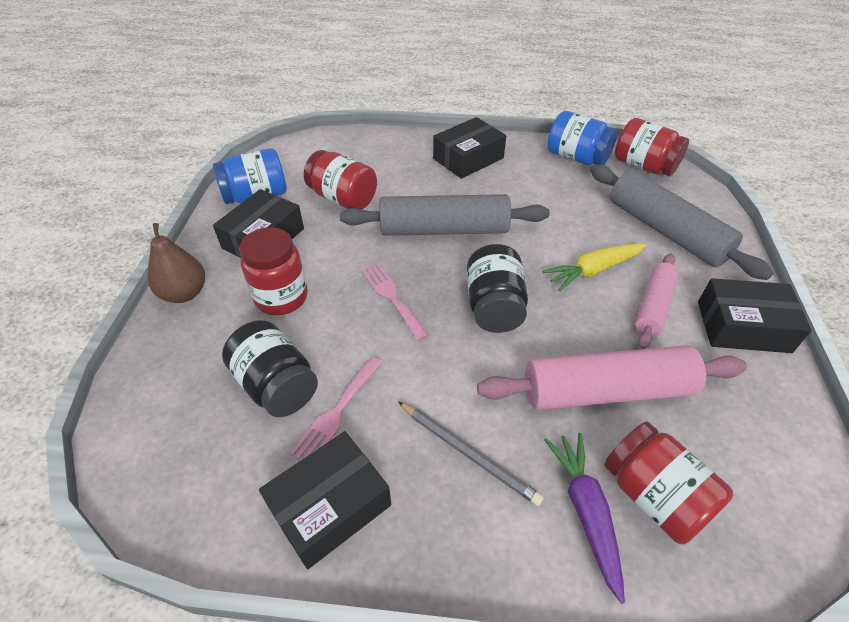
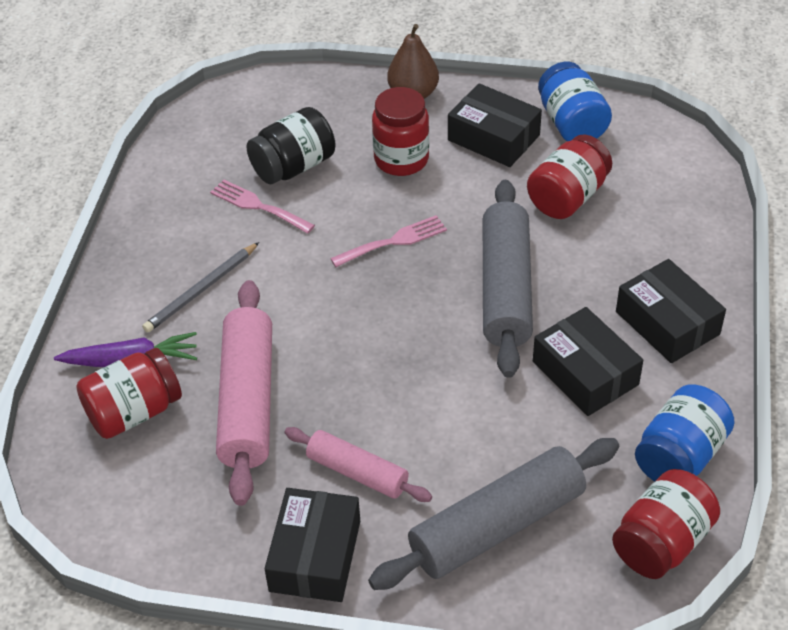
camera: 95 degrees right, 0 degrees up
(330, 506) = (174, 206): black box -> black box (585, 373)
(494, 306) = (372, 324): black jar -> none
(593, 271) = (423, 425): yellow carrot -> none

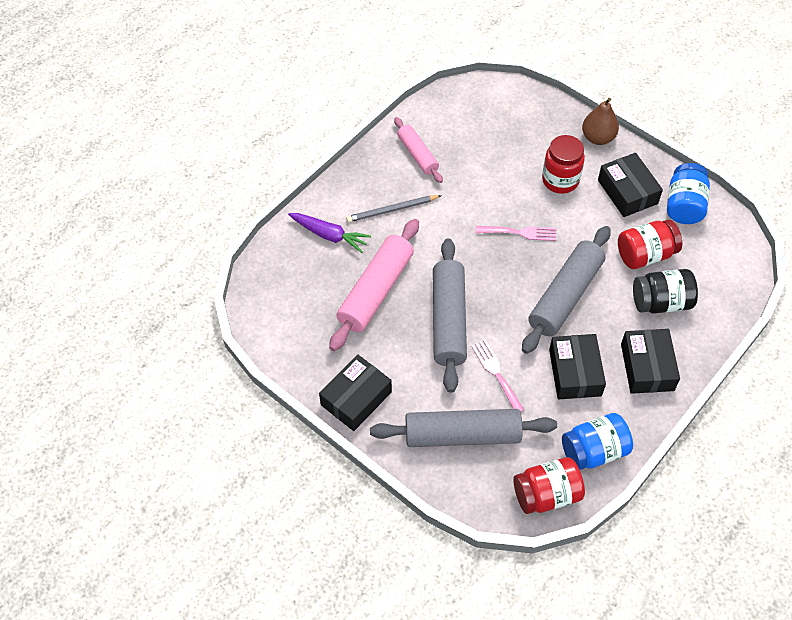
camera: 30 degrees right, 10 degrees up
(134, 412) = (313, 266): red jar -> none
(258, 206) = (456, 171): pink fork -> pink fork (496, 373)
(293, 166) = (493, 154): black jar -> black jar (661, 302)
(357, 472) = (408, 363): pink rolling pin -> pink rolling pin (418, 154)
(375, 390) = (448, 320): none -> grey rolling pin

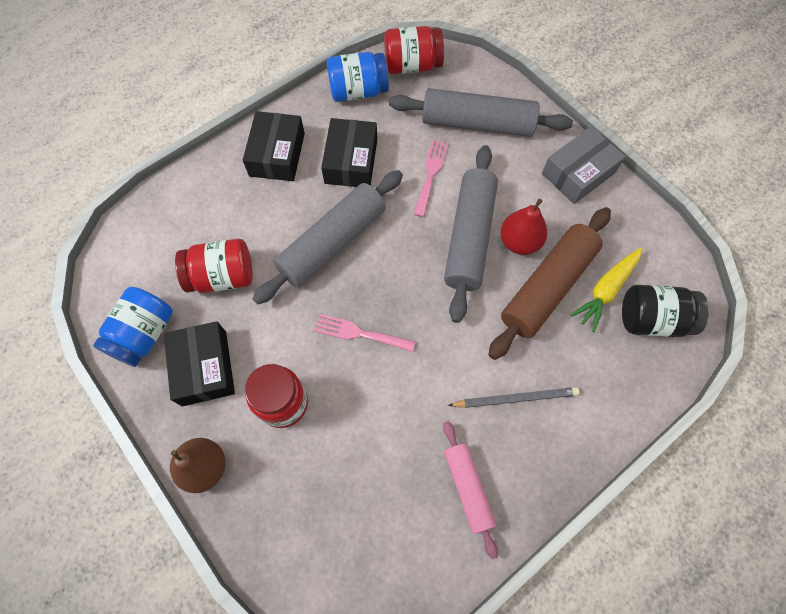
camera: 170 degrees left, 10 degrees up
(327, 296) = (606, 291): none -> yellow carrot
(329, 235) = (600, 374): purple carrot -> none
(356, 398) = (578, 173): black box -> grey box
(375, 291) = (547, 287): pink rolling pin -> brown rolling pin
(404, 324) = (519, 242): none -> red pear
(496, 373) = (431, 174): pink fork -> pink fork turned 150 degrees counterclockwise
(661, 302) = (231, 217): black jar -> black jar (652, 319)

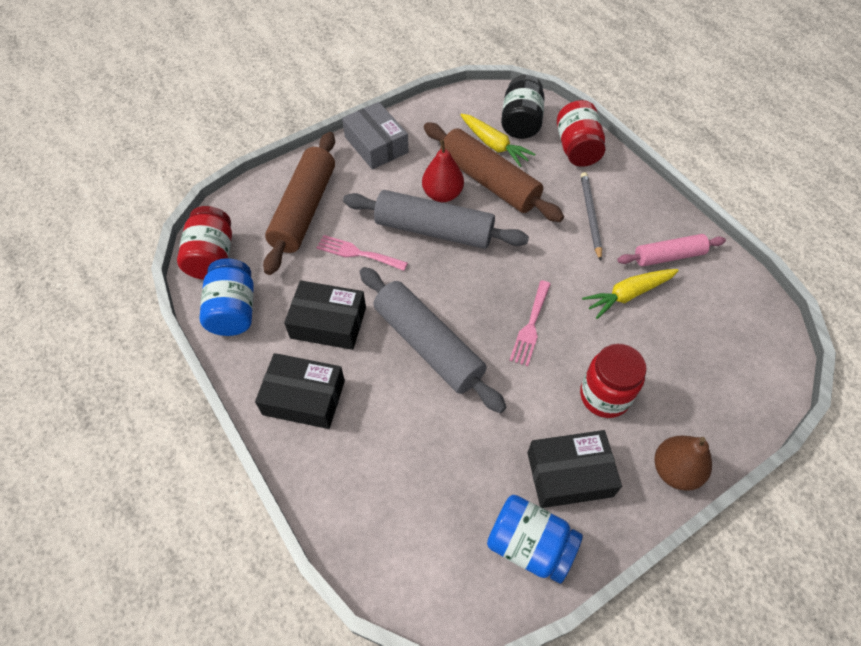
camera: 85 degrees left, 10 degrees down
(222, 276) = (460, 457): red jar -> red jar (577, 148)
(407, 435) = (628, 295): none -> yellow carrot
(477, 124) = (304, 210): grey rolling pin -> brown rolling pin

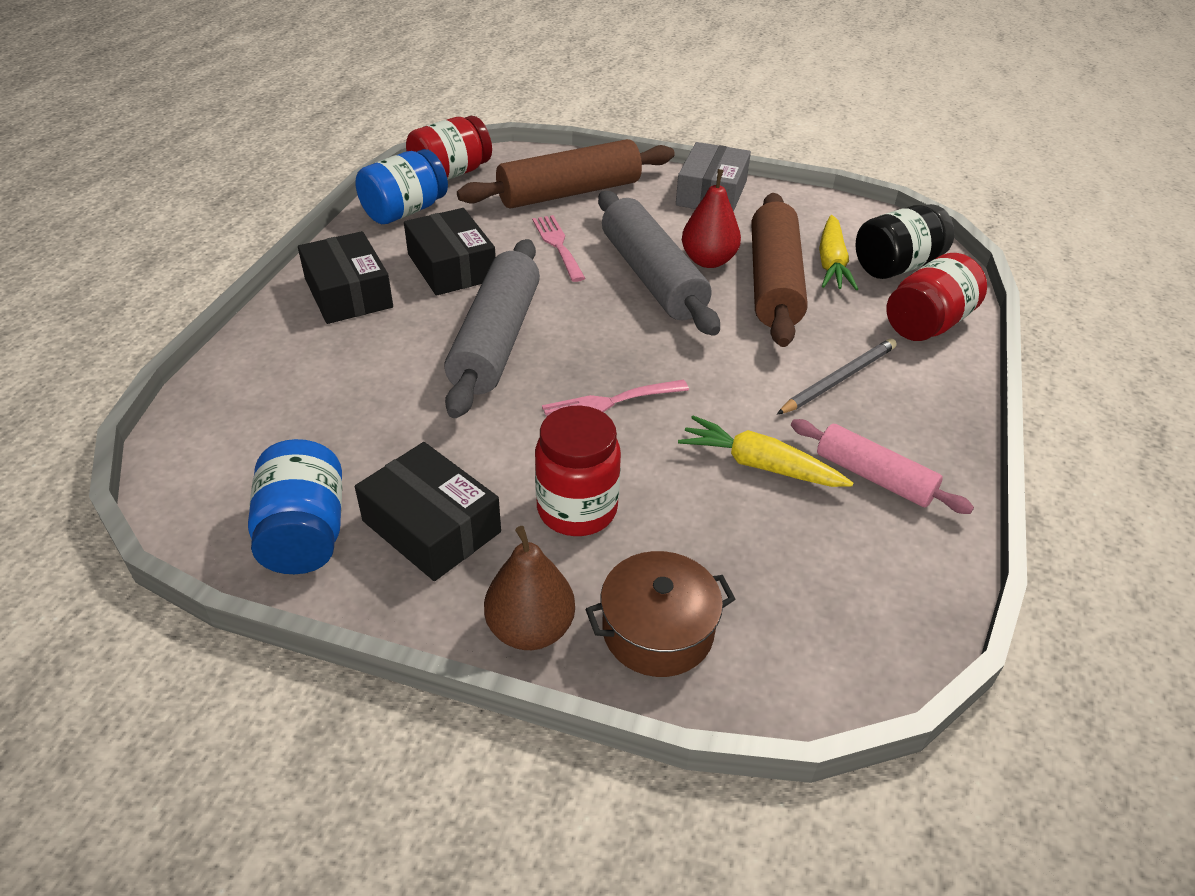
camera: 50 degrees right, 15 degrees down
(709, 415) = (657, 630): none -> brown pot

